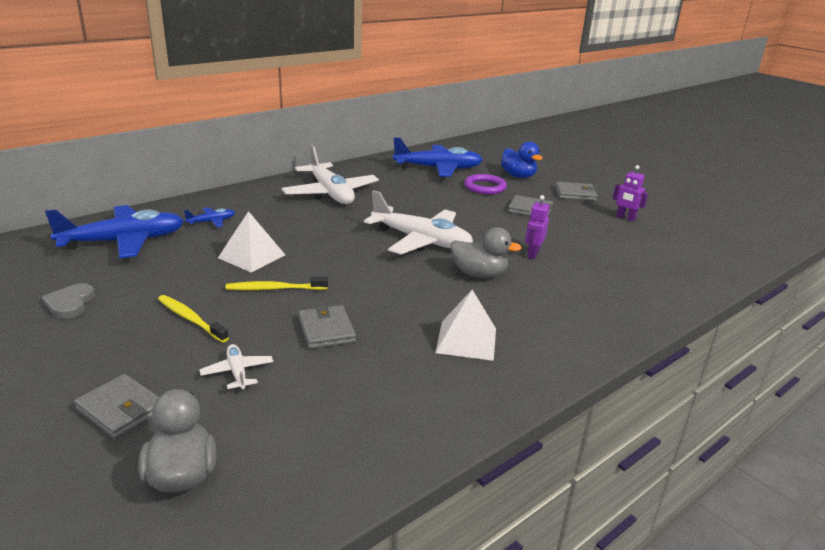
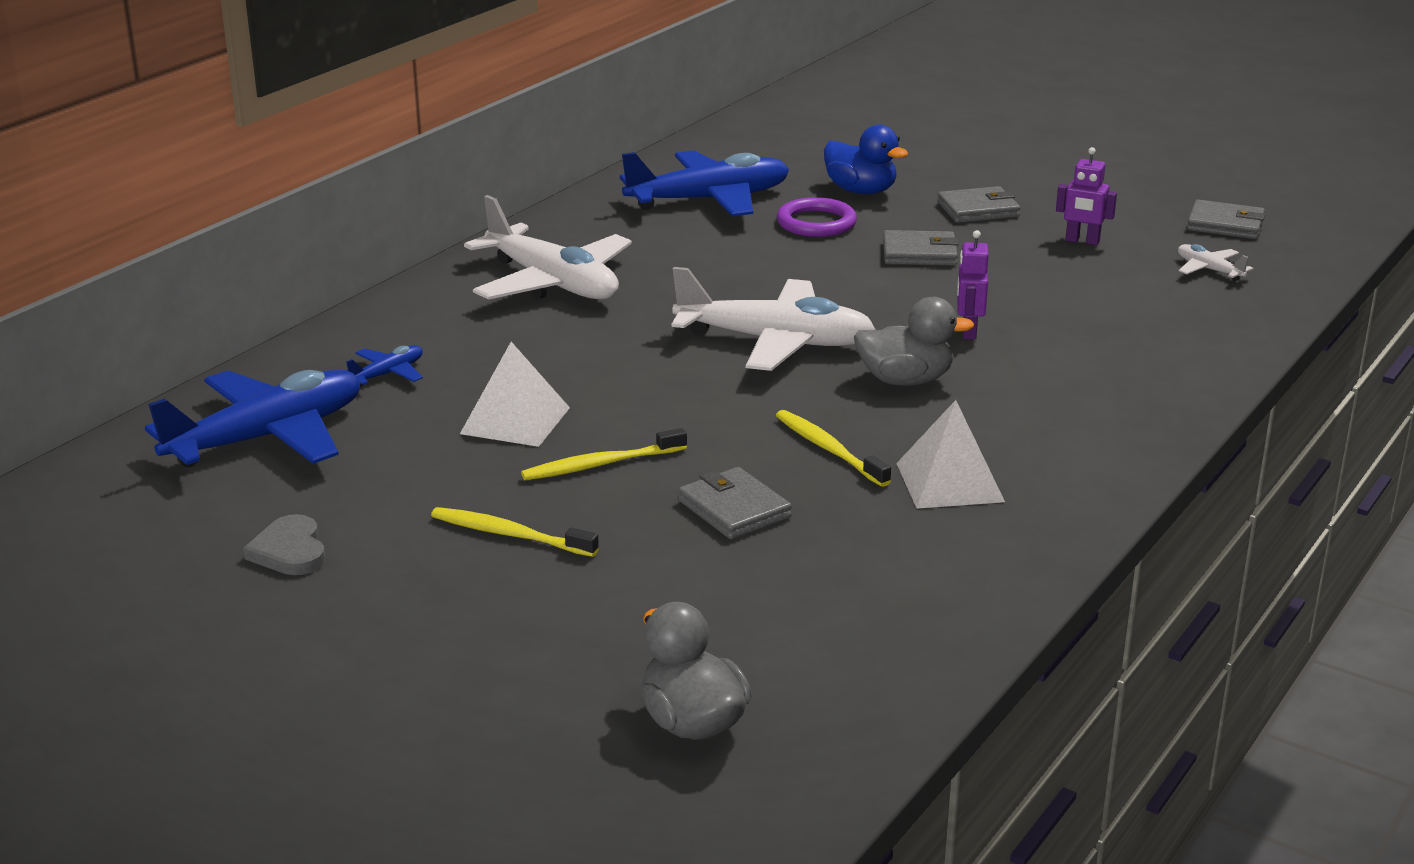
camera: 15 degrees left, 0 degrees up
(121, 409) = (531, 670): grey wallet -> grey wallet (1225, 225)
(237, 372) = (652, 591): white plane -> white plane (1209, 270)
(408, 305) = (829, 449): none -> yellow toothbrush

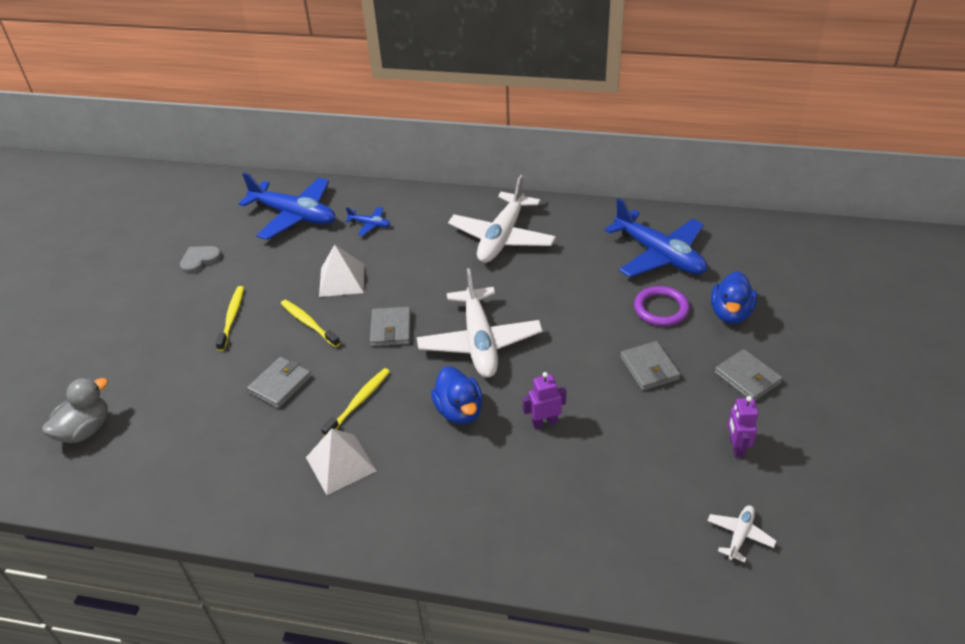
camera: 70 degrees right, 15 degrees up
(905, 380) = (459, 411): grey duck -> blue duck
(1225, 225) = (841, 530): grey wallet -> grey wallet (391, 329)

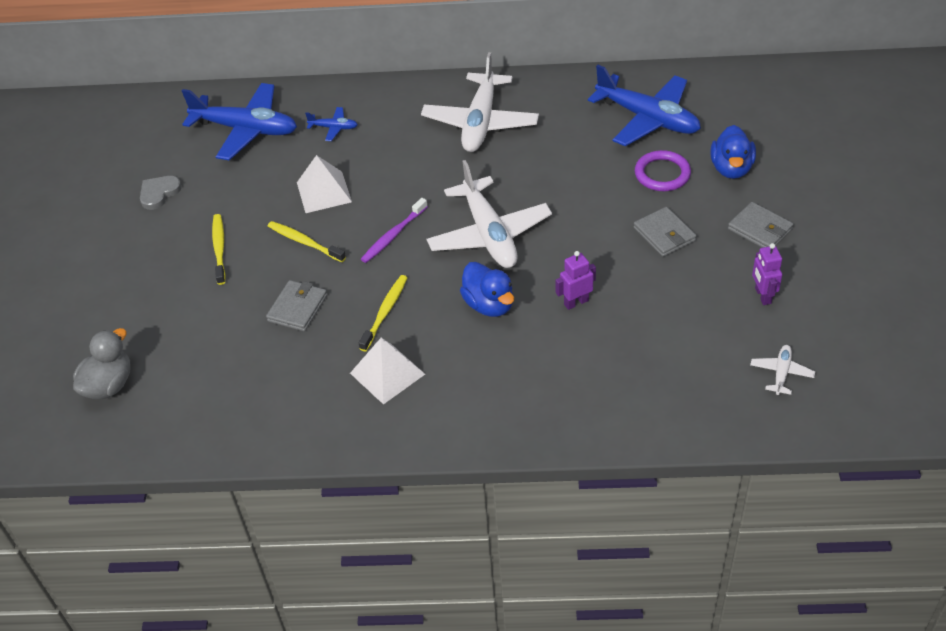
camera: 10 degrees left, 5 degrees up
(391, 329) = (393, 235): grey wallet -> purple toothbrush

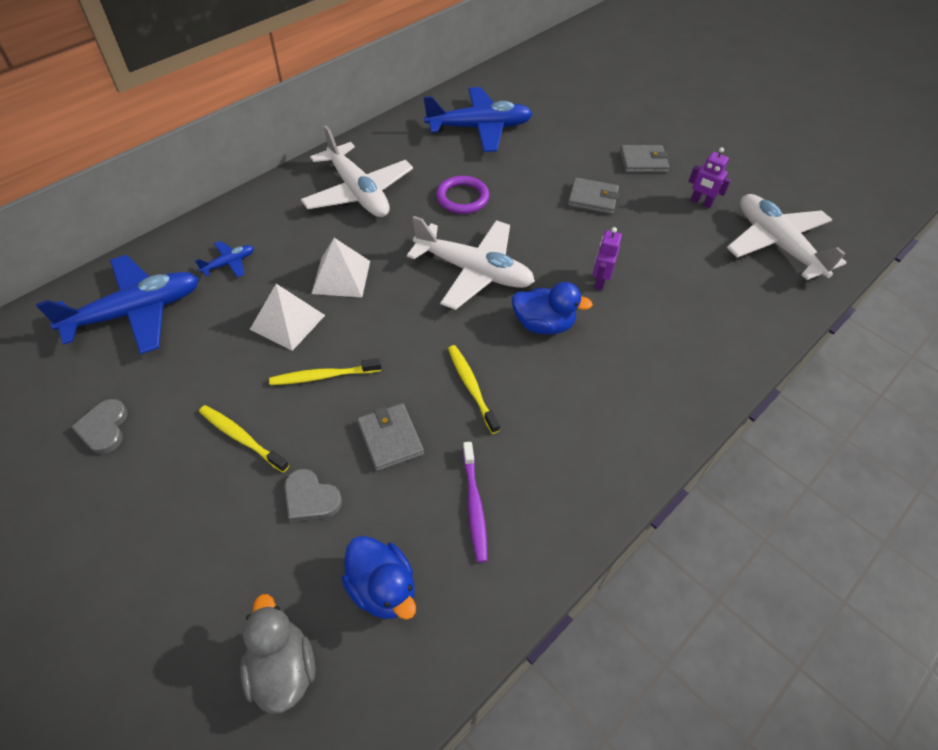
camera: 50 degrees left, 5 degrees up
(216, 310) = (310, 498): none -> grey heart
(387, 373) = (539, 436): white pyramid -> white pyramid (341, 277)
(393, 235) = (397, 320): purple toothbrush -> purple toothbrush (474, 505)
(662, 174) = (537, 159): purple ring -> purple ring (462, 198)
(731, 168) = (575, 133): blue duck -> blue duck (382, 588)
(781, 373) = (776, 244): white plane -> white plane, size x2.28

